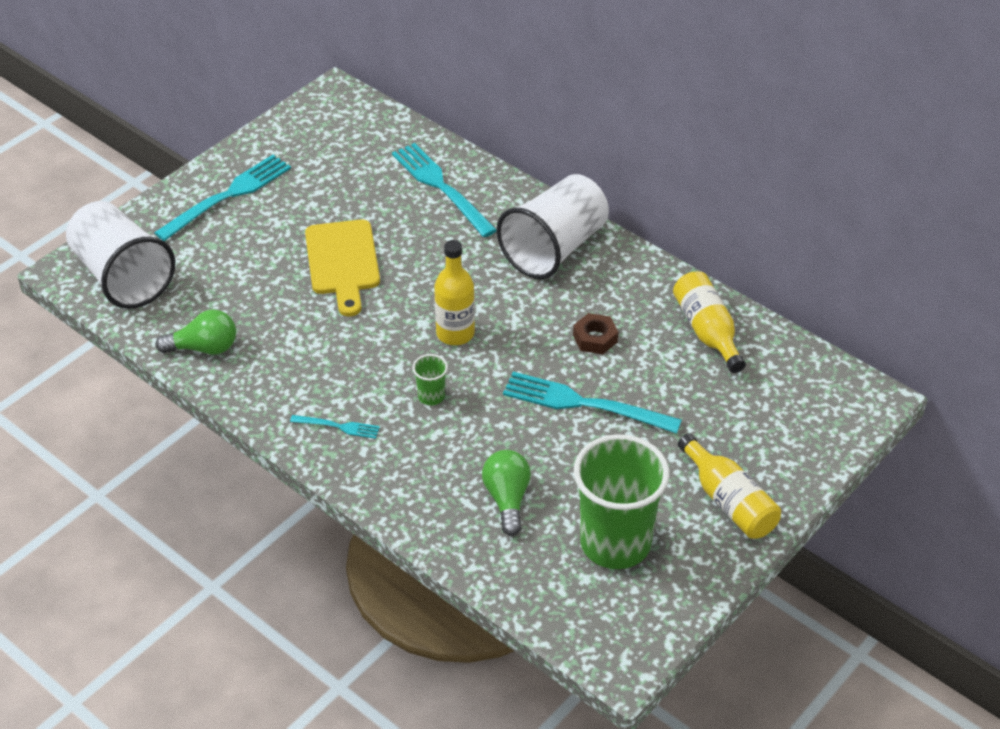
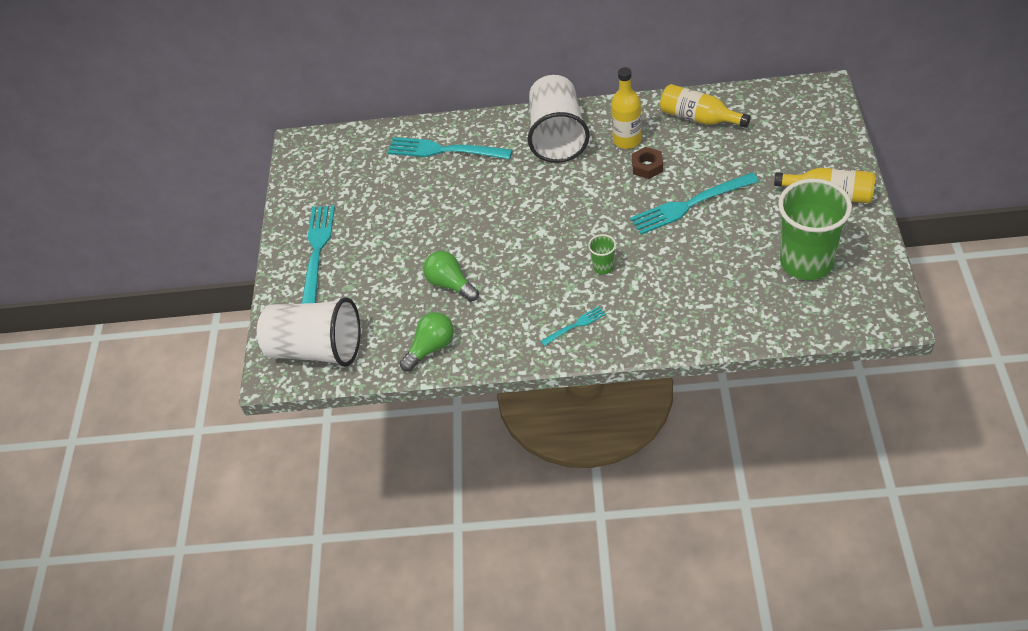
camera: 35 degrees left, 5 degrees up
(342, 262) = (445, 235): yellow cutting board -> none
(455, 333) = (568, 223): yellow bottle -> yellow bottle (627, 140)
(507, 499) = (721, 286): green light bulb -> green light bulb (450, 284)

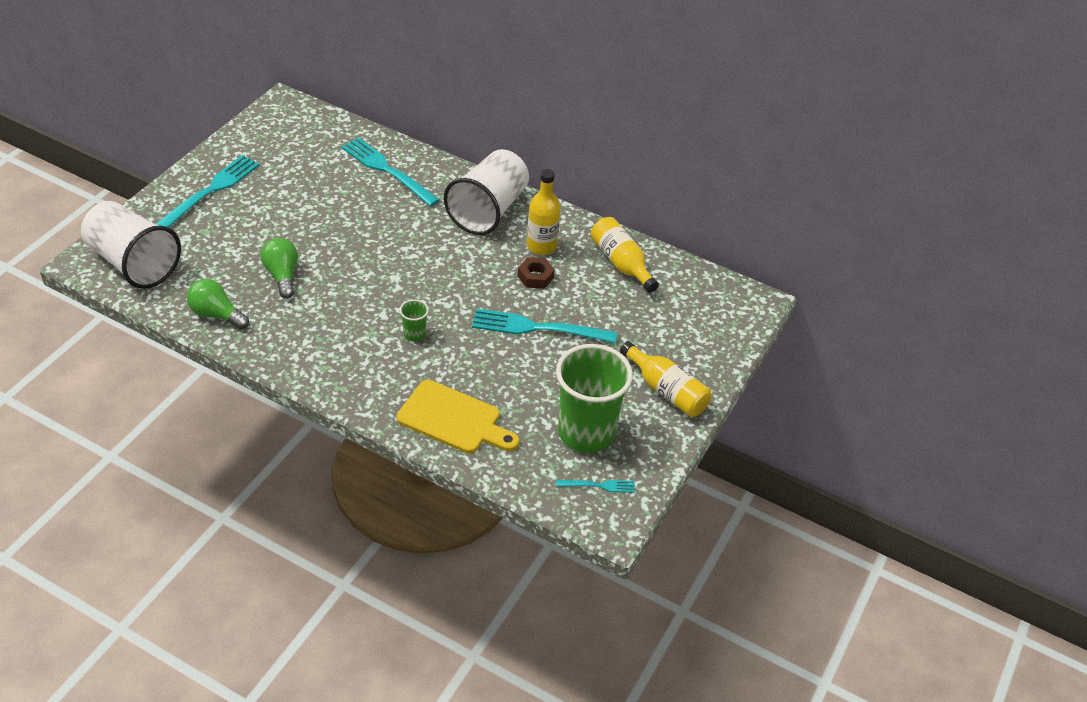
camera: 20 degrees right, 5 degrees down
(431, 348) = (216, 314): green light bulb -> green light bulb turned 135 degrees counterclockwise
(575, 325) = (343, 366): turquoise fork -> turquoise fork (599, 485)
(701, 313) = (453, 419): none -> yellow cutting board

